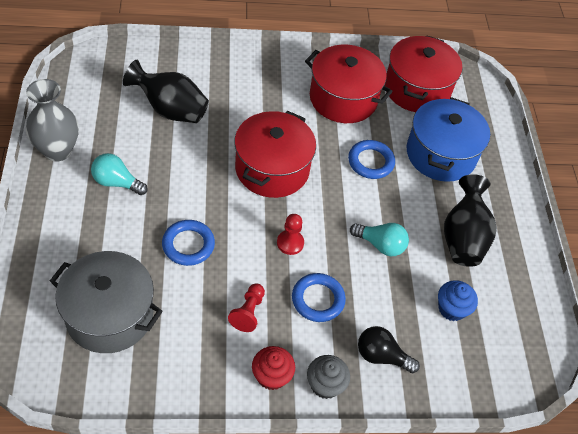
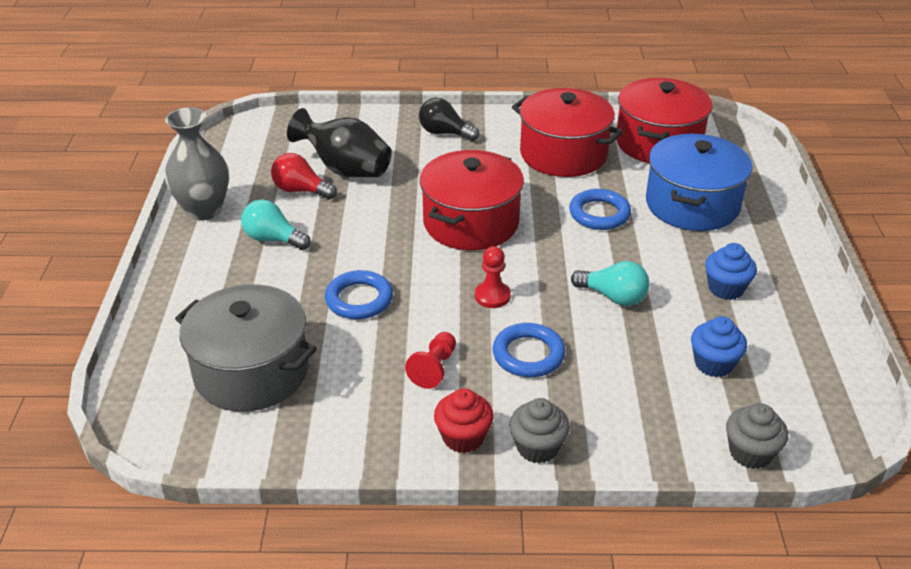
camera: 10 degrees right, 15 degrees down
(135, 131) = (301, 190): none -> red light bulb
(381, 356) = (616, 416): black light bulb -> black light bulb (445, 133)
(463, 238) = (726, 288): black vase -> blue cupcake
(474, 388) = (750, 453): none -> grey cupcake

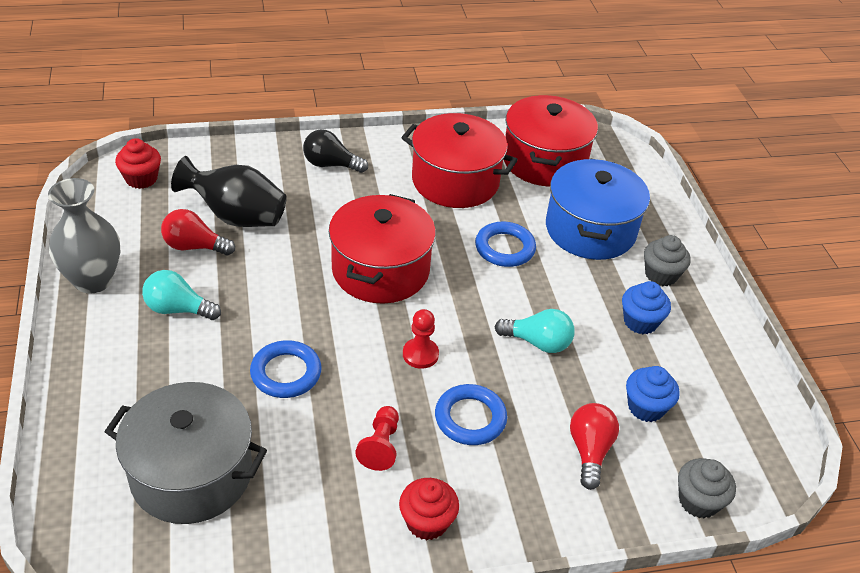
camera: 15 degrees left, 5 degrees up
(267, 134) = (141, 179): none -> red cupcake
(537, 447) = (501, 523): grey cupcake -> grey cupcake (661, 275)
(644, 396) = (589, 451): none -> red light bulb

